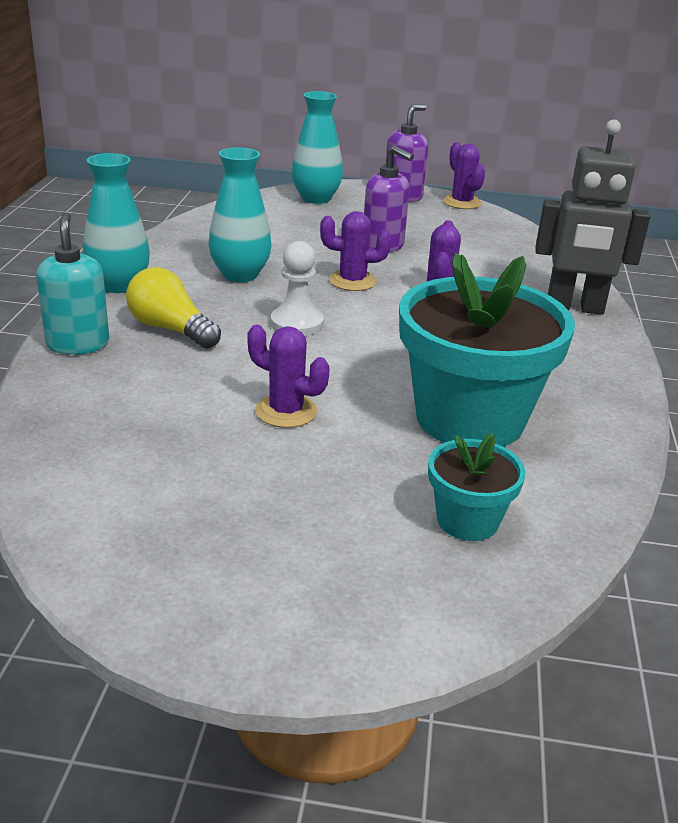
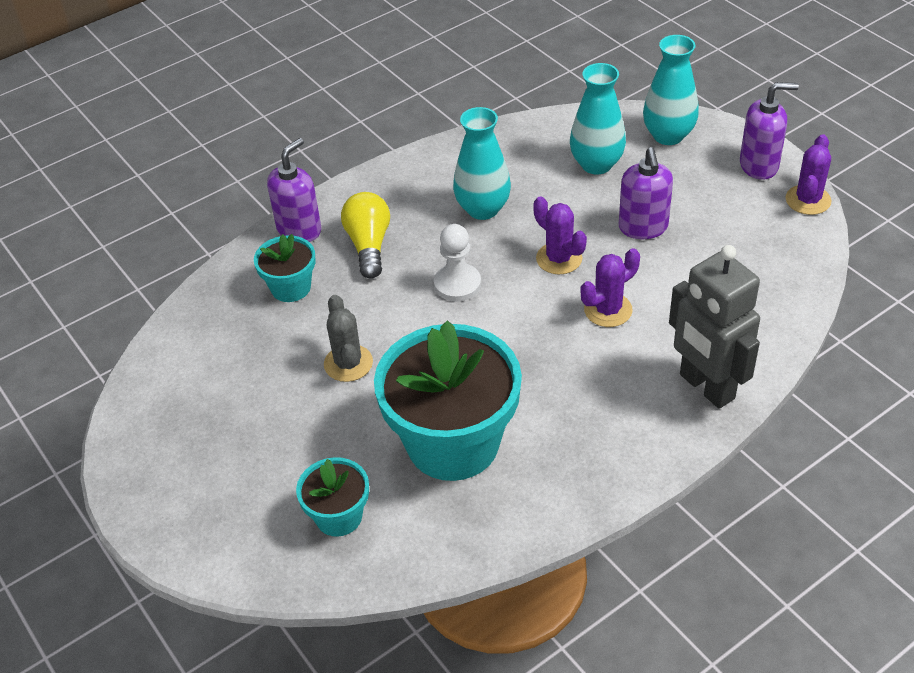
camera: 50 degrees right, 15 degrees up
(78, 344) = (299, 230): turquoise soap dispenser -> purple soap dispenser
(119, 285) = (387, 180): turquoise vase -> turquoise vase (596, 164)
(135, 385) = (291, 287): none -> turquoise flower pot
(286, 411) = (348, 363): purple cactus -> grey cactus

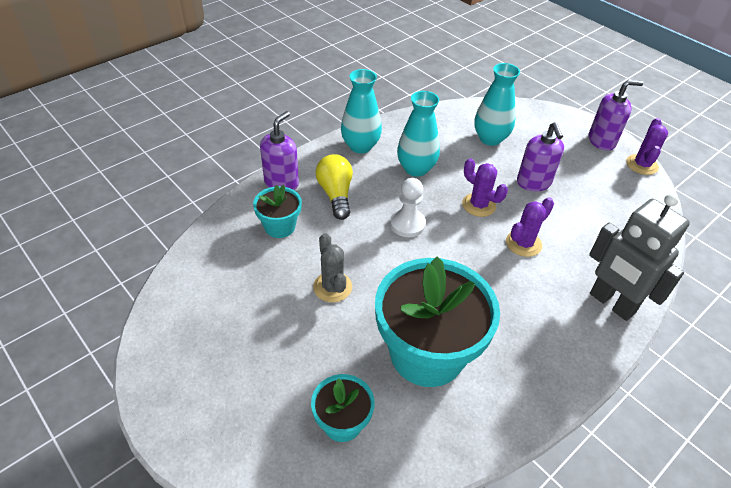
camera: 10 degrees left, 0 degrees up
(668, 135) = (534, 120): turquoise vase -> turquoise vase (360, 146)

